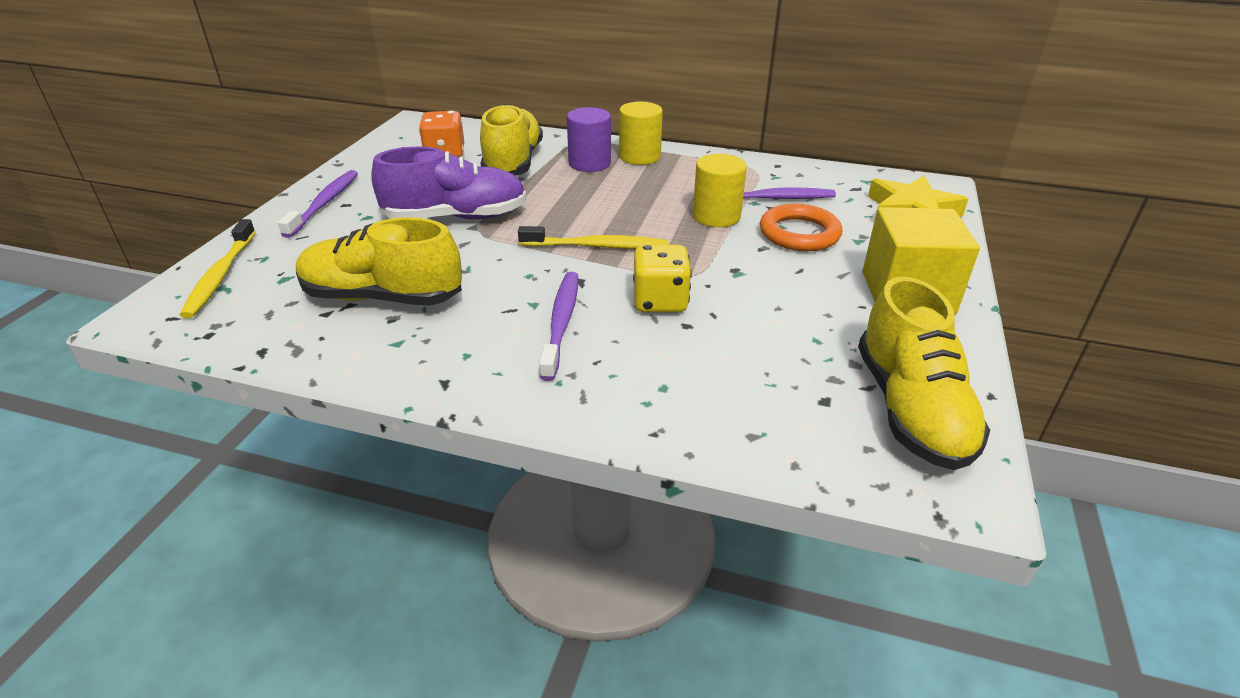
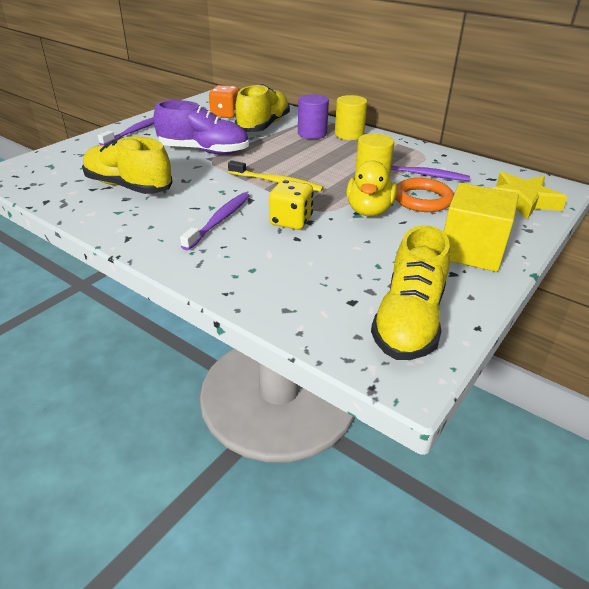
camera: 20 degrees right, 0 degrees up
(221, 275) = (54, 159): yellow toothbrush -> none
(747, 263) = (369, 211): none -> yellow duck

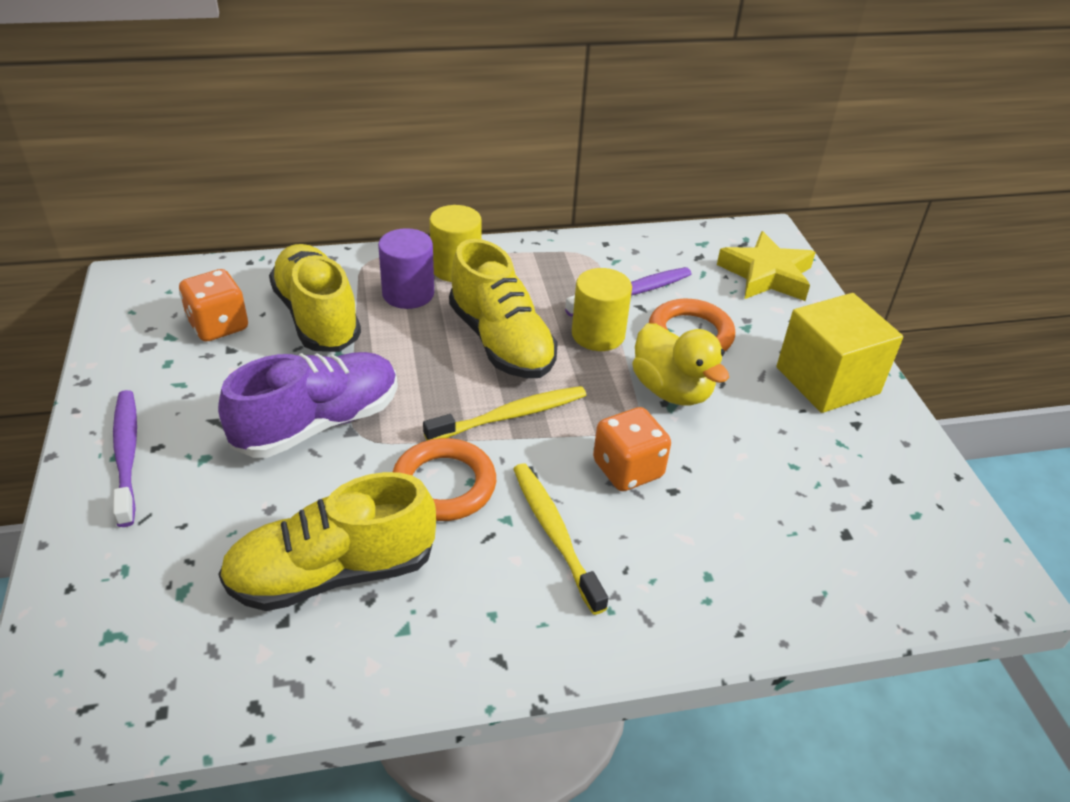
camera: 50 degrees left, 5 degrees up
(210, 186) = (444, 485): none -> orange ring
(219, 221) = (555, 534): purple toothbrush -> yellow toothbrush
(291, 221) = (627, 469): yellow dice -> orange dice
(409, 321) = (913, 516): yellow shoe -> yellow shoe (501, 342)

